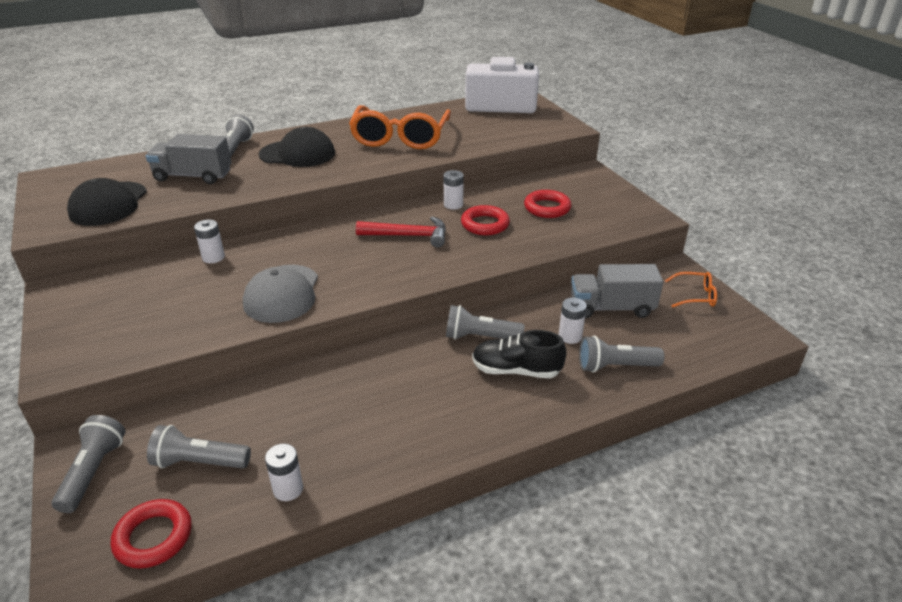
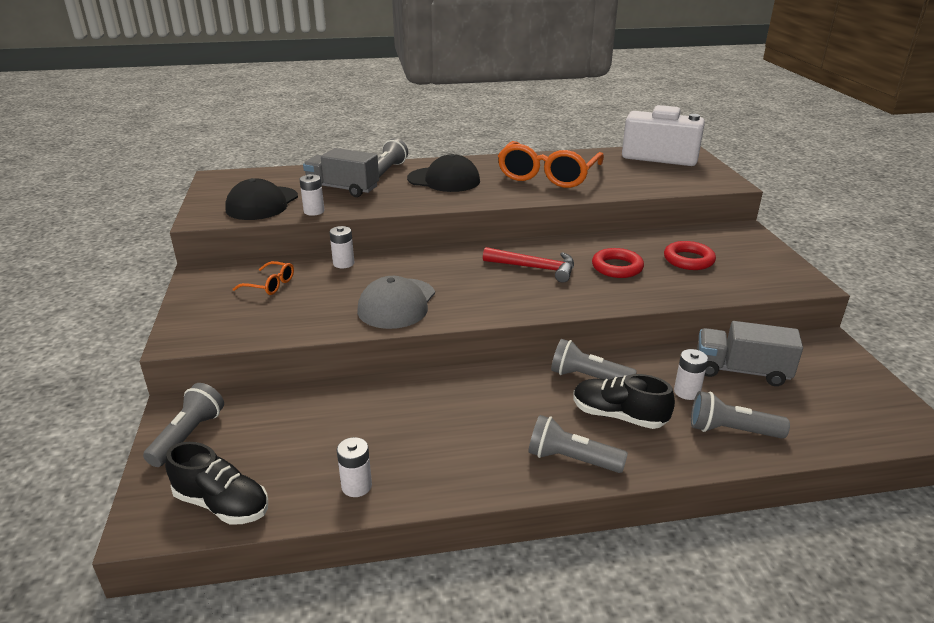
camera: 15 degrees right, 5 degrees down
(153, 537) = (222, 504): red ring -> black shoe
(199, 462) = (282, 445): grey flashlight -> grey flashlight (571, 459)
(453, 205) = (588, 245): white battery -> white battery (314, 211)
(695, 296) = (844, 373): orange glasses -> orange glasses (270, 285)

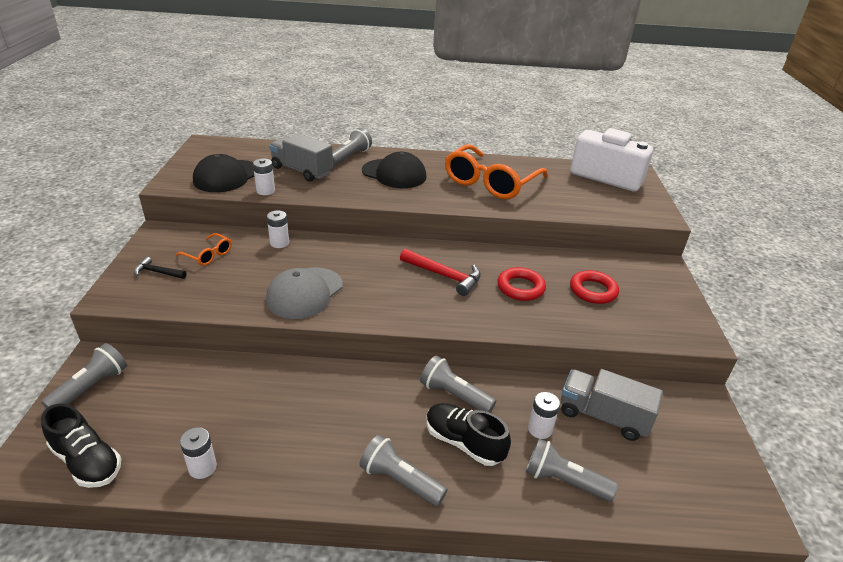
camera: 10 degrees right, 5 degrees up
(221, 308) = (157, 272): none -> black hammer

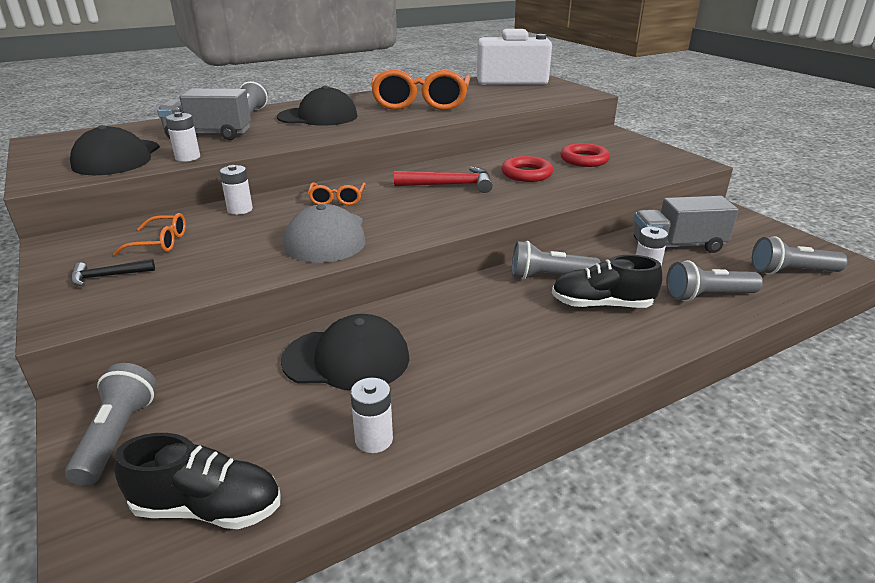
camera: 30 degrees left, 5 degrees down
(247, 397) = (346, 359): none -> black cap
(349, 258) = (337, 199): none -> orange glasses
(400, 480) = (586, 354): grey flashlight -> grey flashlight (791, 272)

